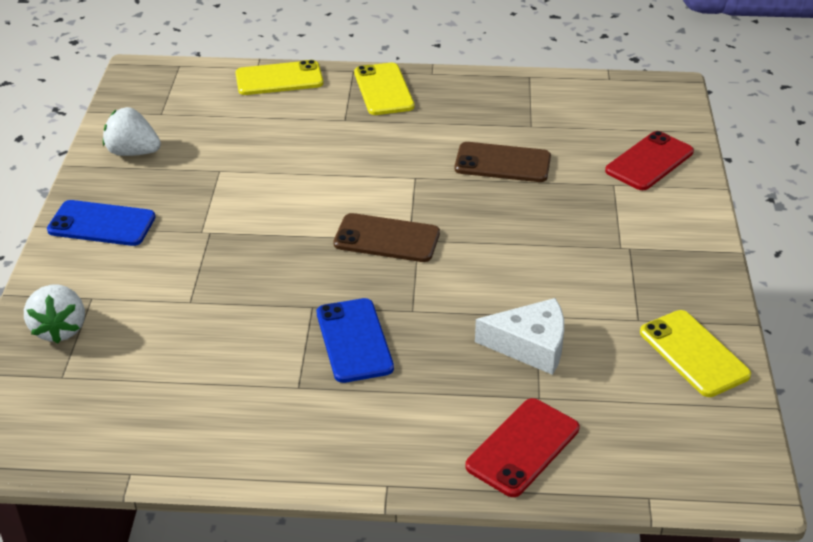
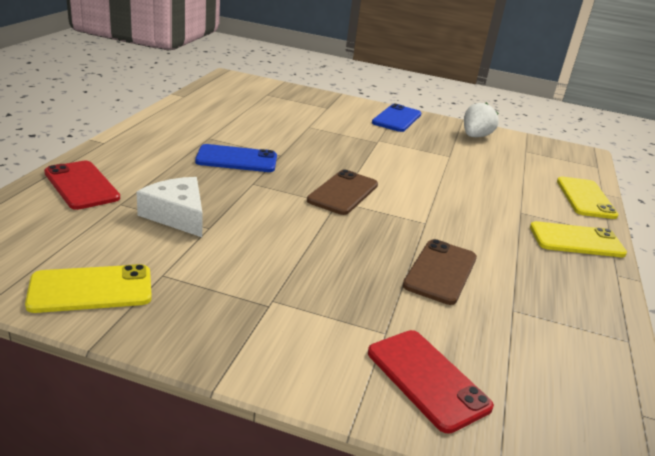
camera: 100 degrees right, 10 degrees down
(60, 329) = (305, 98): white strawberry -> none
(530, 345) = (177, 215): white cheese -> white cheese turned 120 degrees clockwise

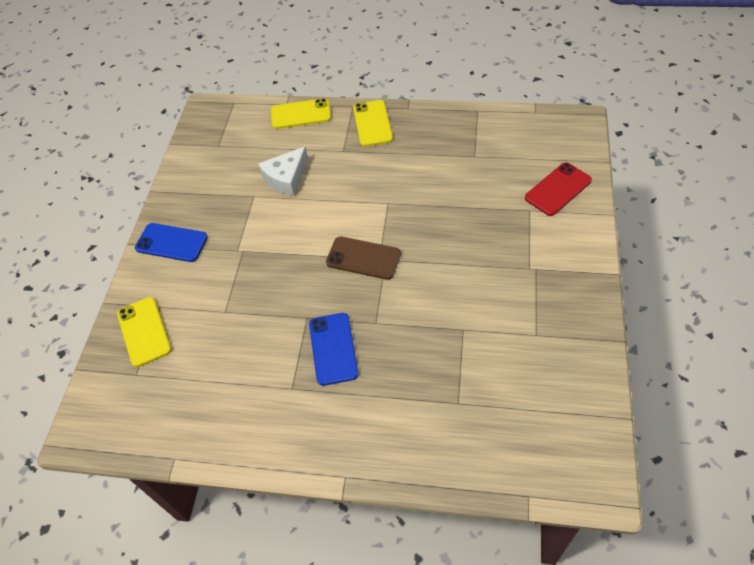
camera: 90 degrees left, 25 degrees up
(81, 185) = (442, 447): red phone -> none
(91, 289) = (573, 367): yellow phone -> yellow phone (144, 331)
(177, 215) = (456, 356): white cheese -> white cheese (286, 178)
(440, 271) = (451, 190): brown phone -> none
(475, 136) = (197, 180): white strawberry -> none

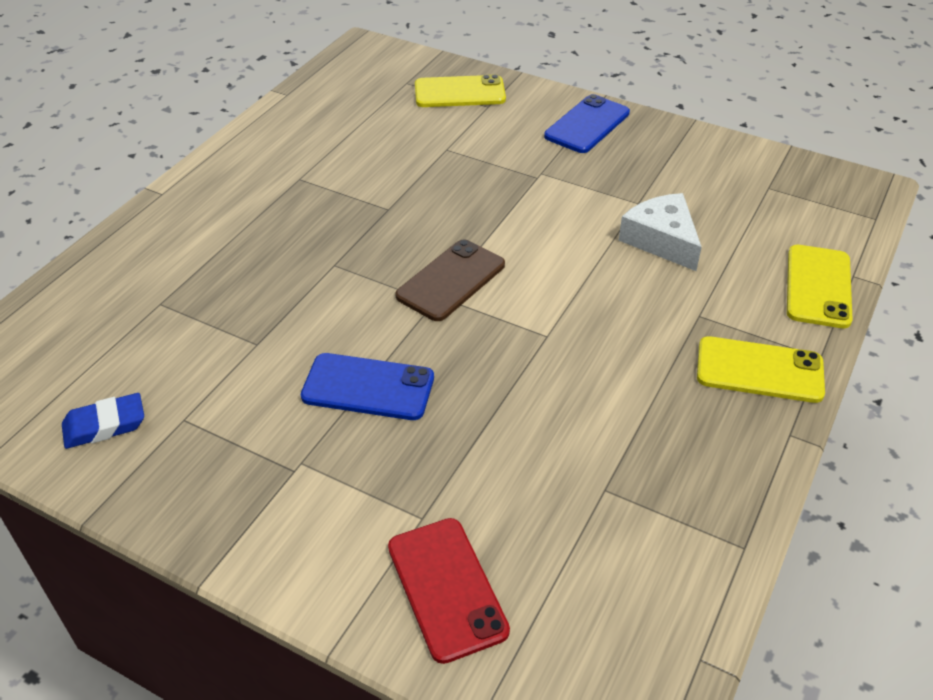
camera: 105 degrees right, 10 degrees down
(333, 348) = (325, 220): blue phone -> blue phone (368, 387)
(564, 371) = (105, 425): none -> blue eraser

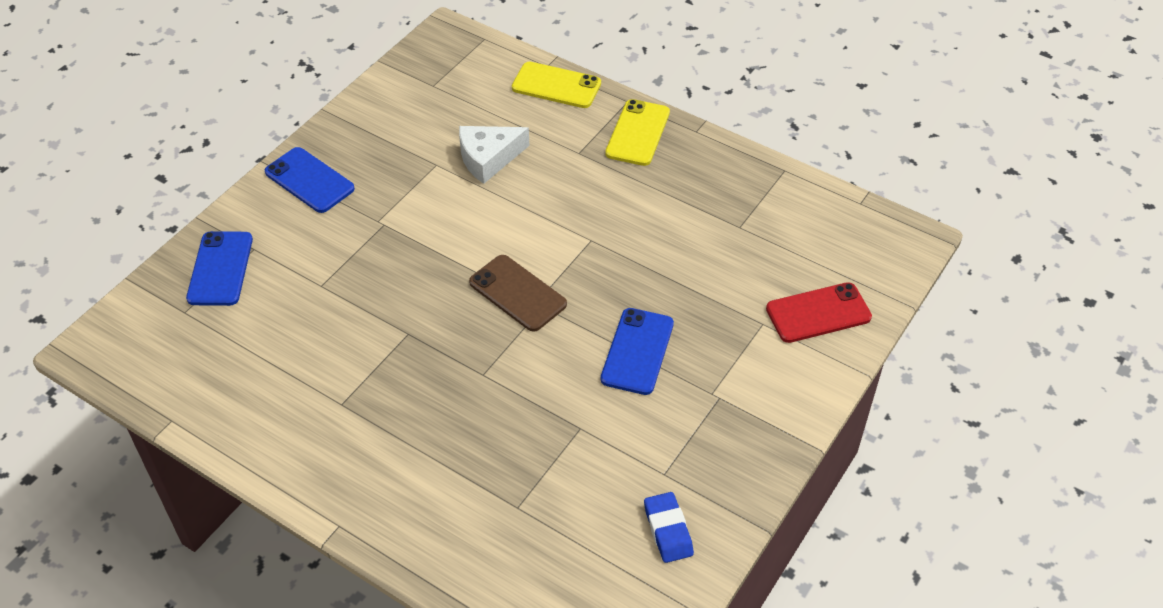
camera: 85 degrees left, 5 degrees up
(459, 92) = (220, 269): yellow phone -> blue phone

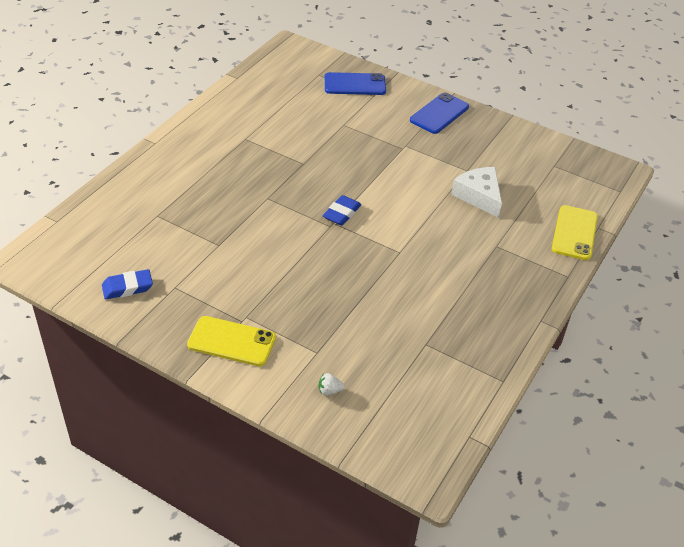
camera: 85 degrees right, 5 degrees down
(517, 293) = (341, 213): brown phone -> blue eraser
(637, 133) = (528, 282): yellow phone -> yellow phone (232, 341)
(637, 351) = (287, 276): blue phone -> none
(818, 313) = (329, 391): red phone -> white strawberry

